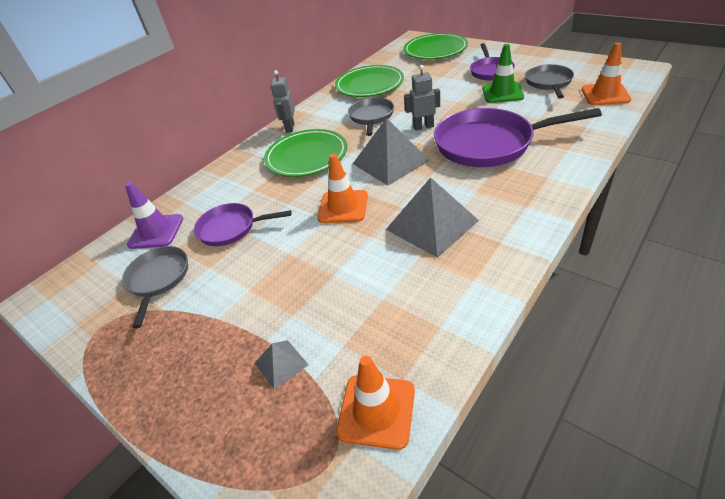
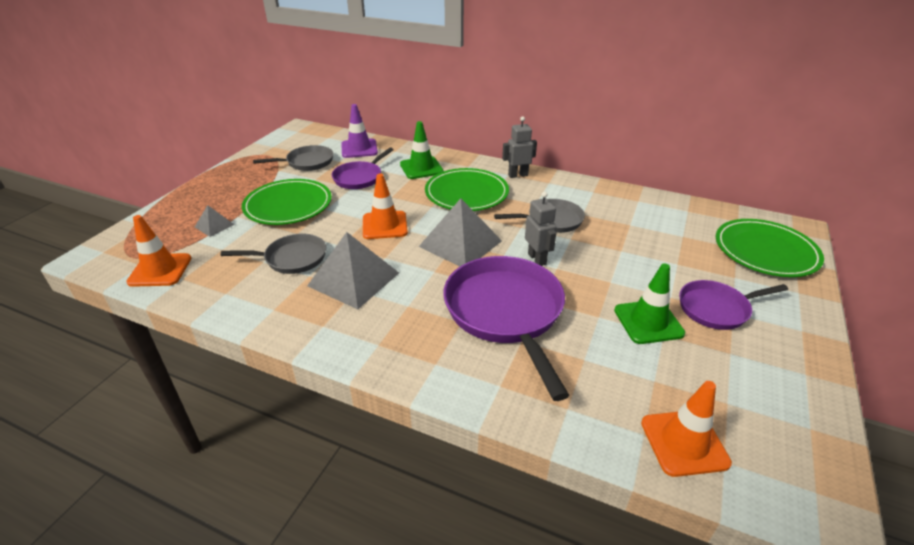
camera: 70 degrees right, 5 degrees down
(231, 228) = (360, 177): purple pan -> purple pan turned 135 degrees counterclockwise
(239, 183) = (421, 168): none -> green traffic cone
(369, 84) = (630, 209): green plate -> green plate (288, 205)
(548, 83) = (701, 372): grey pan -> grey pan (291, 258)

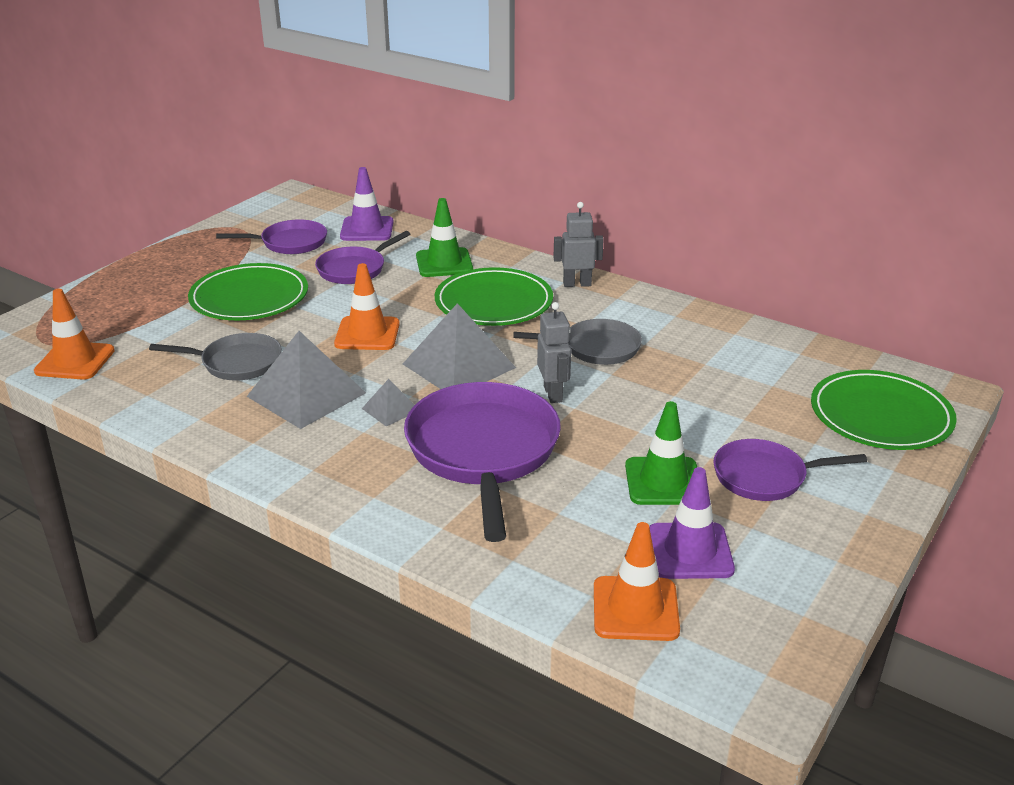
camera: 10 degrees right, 5 degrees down
(214, 225) = (150, 314): grey pyramid -> grey pyramid (390, 409)
(307, 162) = (289, 243): grey pan -> purple pan
(697, 381) = (690, 551): none -> purple traffic cone

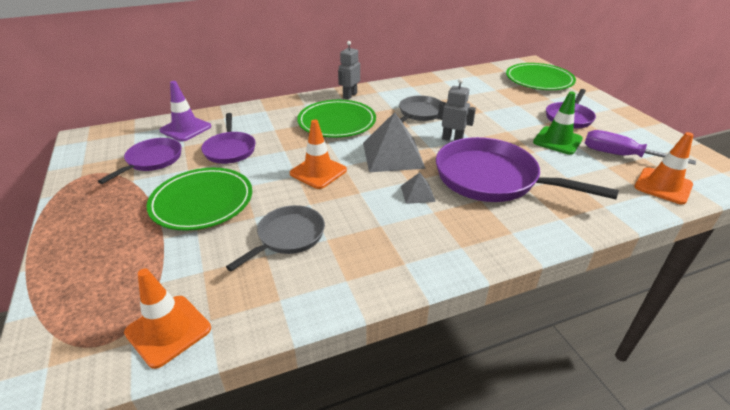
camera: 55 degrees left, 5 degrees up
(306, 394) = (366, 219): grey pyramid -> none
(444, 263) = (270, 120): green traffic cone -> none
(690, 551) = (620, 155): purple traffic cone -> purple screwdriver

